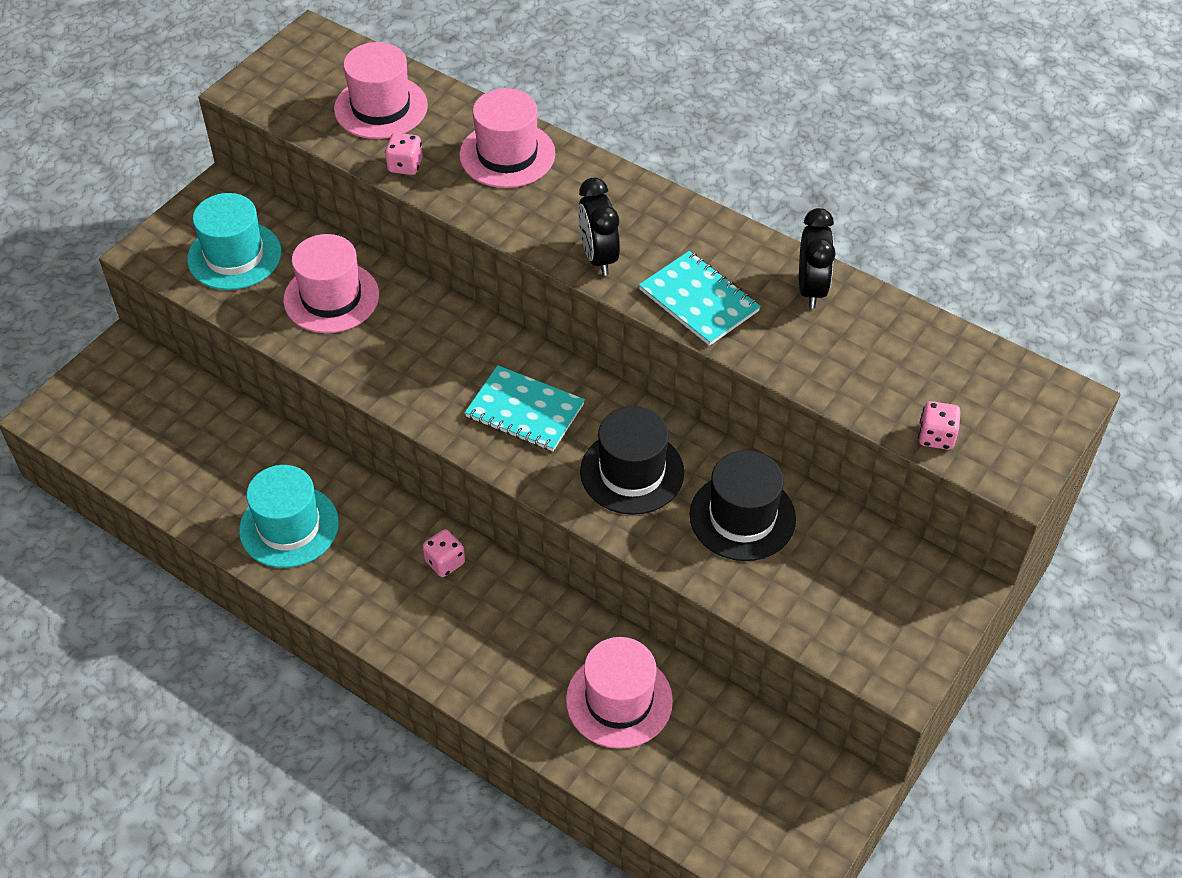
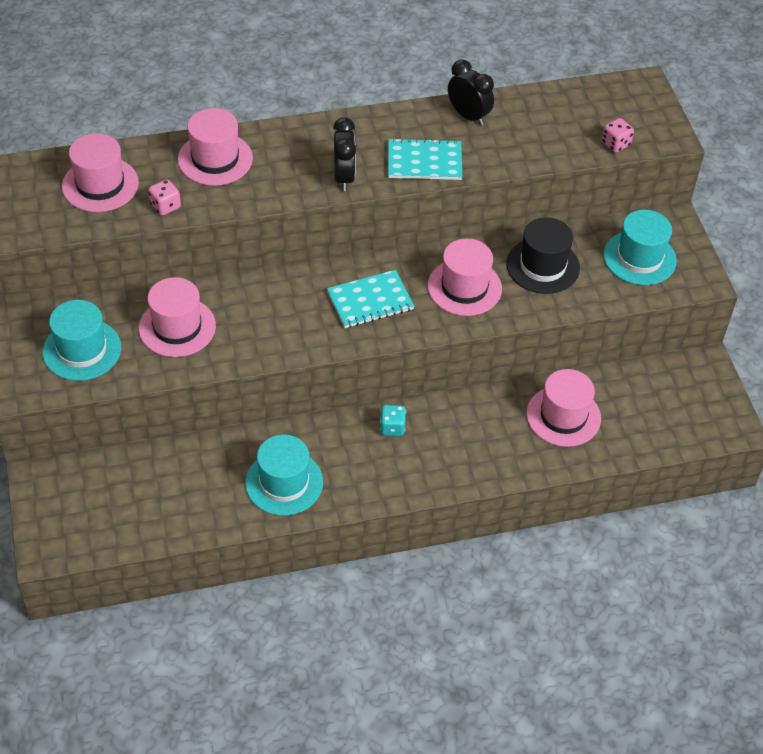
camera: 50 degrees left, 0 degrees up
(445, 562) = (392, 427): pink dice -> turquoise dice
(598, 257) = (344, 177): black clock -> black clock turned 120 degrees counterclockwise
(632, 472) = (464, 287): black hat -> pink hat
(862, 595) = (639, 258): none -> turquoise hat

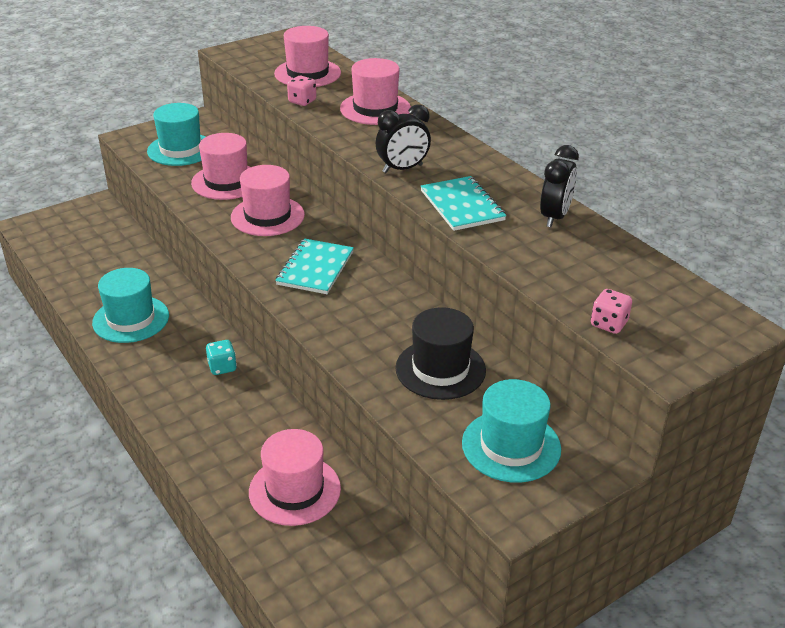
camera: 70 degrees right, 15 degrees down
(370, 301) = (315, 268): turquoise notebook -> turquoise notebook turned 60 degrees clockwise
(464, 287) = (371, 321): pink hat -> pink hat (267, 216)

